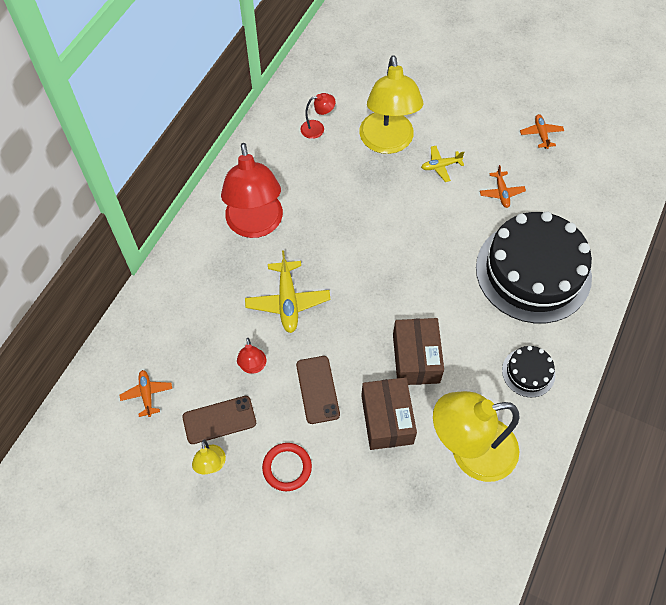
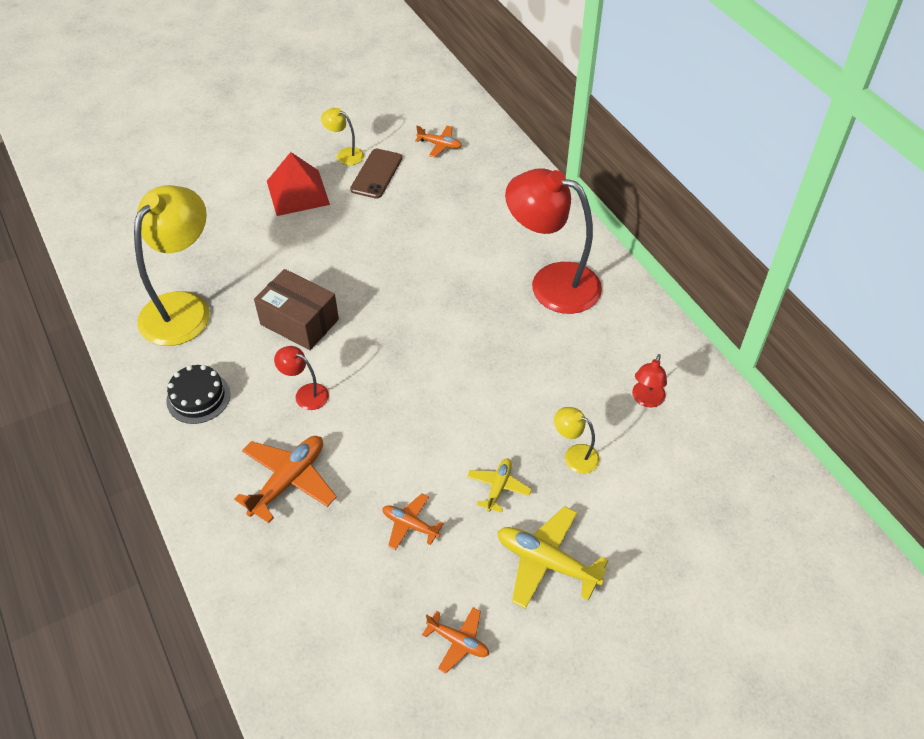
camera: 125 degrees right, 10 degrees down
(253, 367) = (402, 213): red lamp -> red lamp (305, 394)
(287, 301) = (444, 264): yellow plane -> yellow plane (547, 562)
(287, 467) = (297, 192): red ring -> red pyramid
(317, 389) = (341, 241): brown phone -> none
(387, 142) = (574, 455): yellow lamp -> yellow lamp, size x0.44
(387, 419) = (269, 270): brown box -> none
(533, 271) = (288, 481): black cake -> orange plane

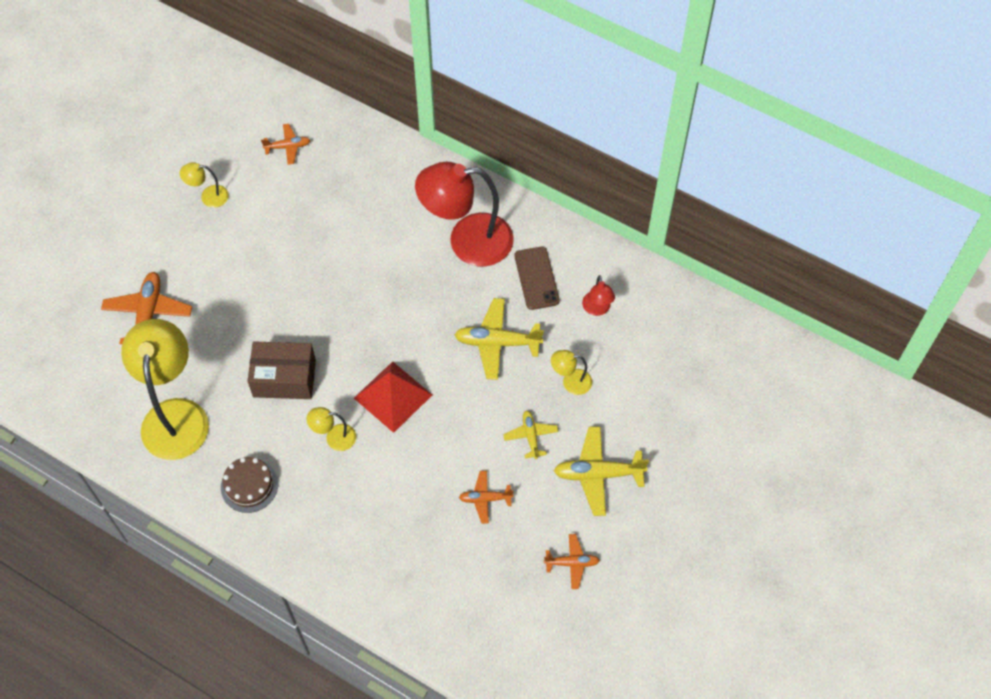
camera: 30 degrees left, 10 degrees up
(198, 397) = (249, 485): black cake -> brown cake
(288, 481) = (371, 514): orange plane -> orange plane (148, 314)
(297, 192) = (193, 256): red pyramid -> red pyramid (393, 396)
(305, 394) = (334, 437): red lamp -> yellow lamp
(376, 174) = (251, 203): brown phone -> brown phone (536, 278)
(522, 384) = (497, 343): none -> yellow plane

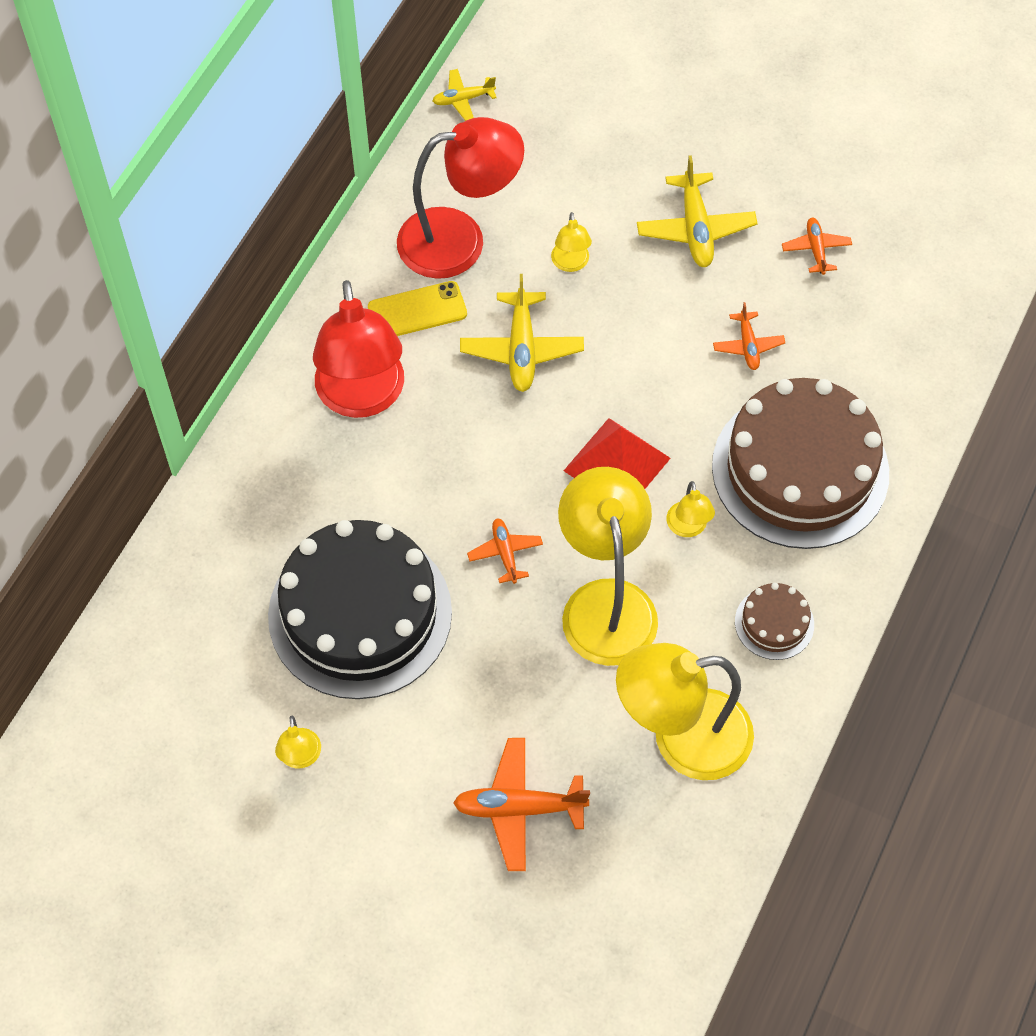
camera: 95 degrees left, 0 degrees up
(284, 378) = (605, 602): brown box -> yellow lamp
(288, 147) = (202, 656): orange plane -> orange plane (505, 553)
(302, 232) = (360, 614): none -> black cake
(371, 521) = (800, 469): none -> brown cake
(531, 436) = (654, 302): yellow plane -> yellow plane (463, 99)
(536, 278) = (417, 311): brown phone -> yellow phone
(597, 309) = (459, 240): red lamp -> red lamp, size x2.28

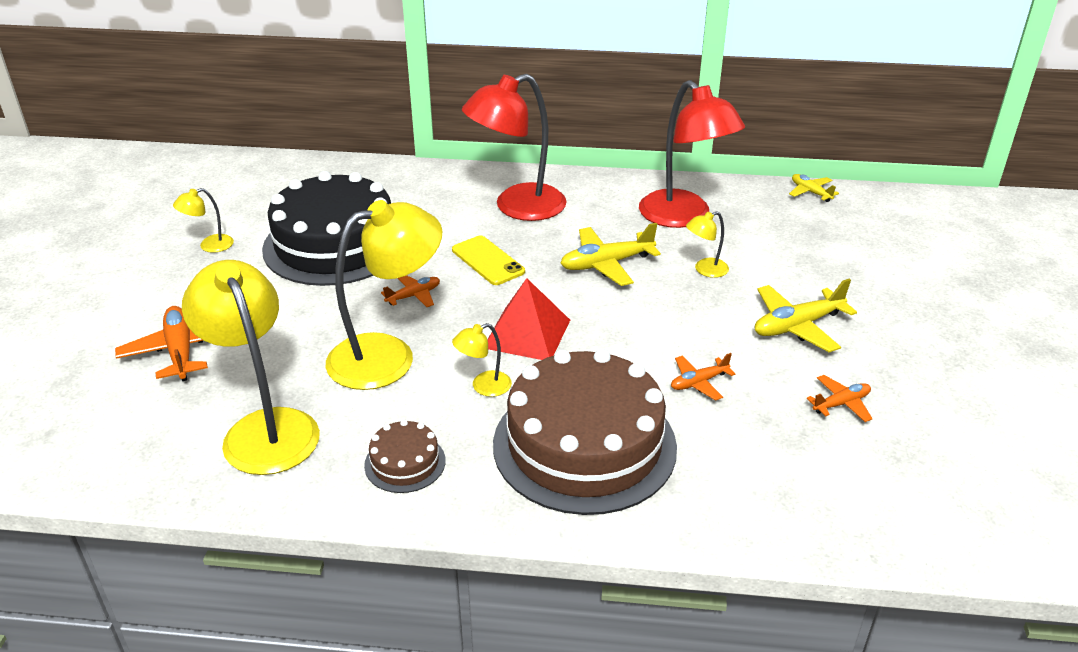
camera: 70 degrees right, 25 degrees down
(417, 311) = (607, 213): yellow phone -> yellow phone (487, 261)

